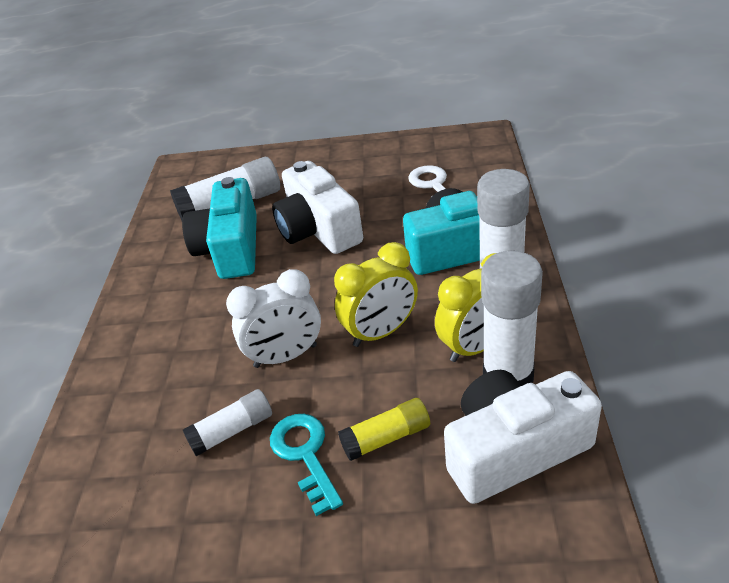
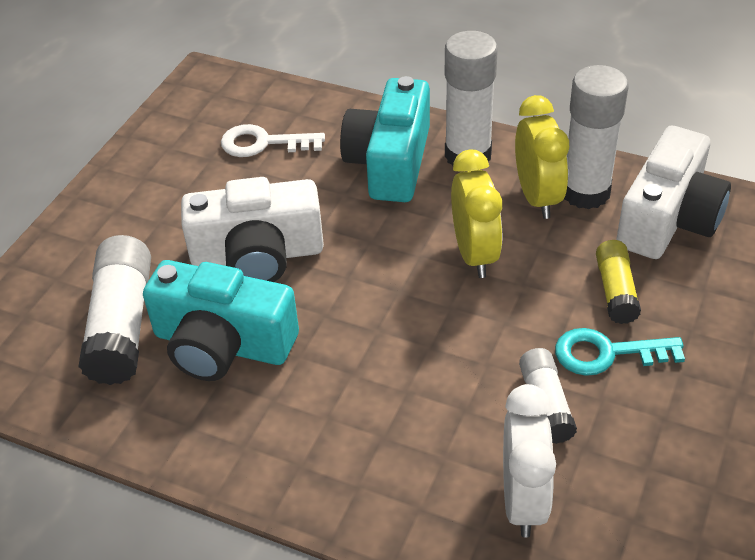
camera: 70 degrees left, 5 degrees up
(285, 356) = (461, 336): white clock -> white clock (523, 500)
(514, 450) = (668, 218): white camera -> white camera turned 150 degrees counterclockwise

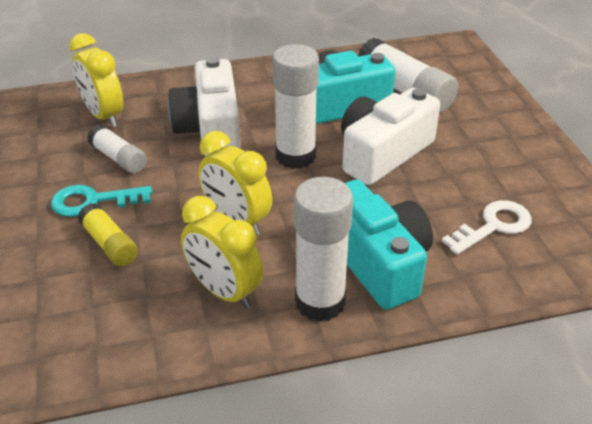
camera: 140 degrees right, 5 degrees down
(523, 500) = (104, 116): white clock -> yellow clock
(585, 192) = (185, 318): white glue stick -> white glue stick (295, 156)
(607, 353) = (93, 201): turquoise key -> turquoise key turned 150 degrees counterclockwise
(668, 218) = (93, 329): white camera -> white camera (210, 129)

